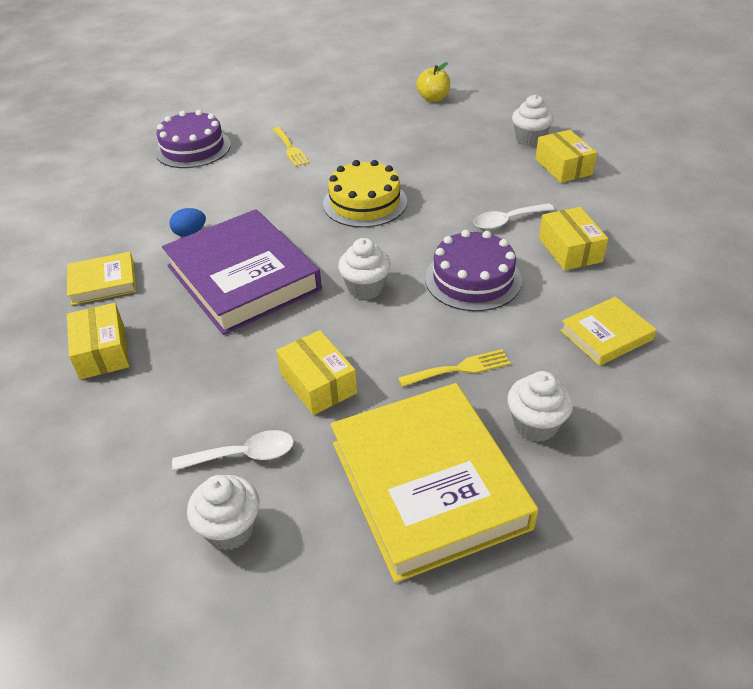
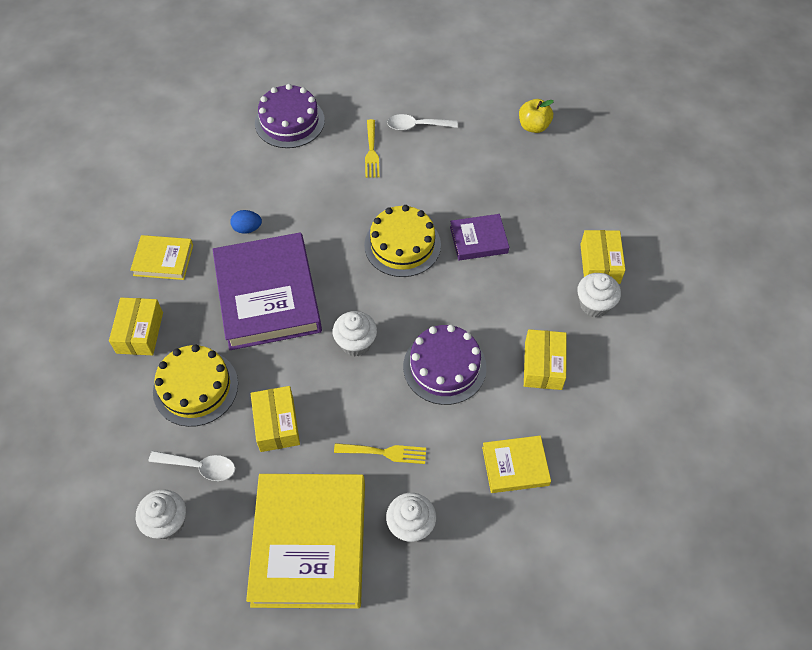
camera: 20 degrees right, 15 degrees up
(199, 380) = (195, 387): none -> yellow cake
(438, 180) = (478, 240): none -> purple book
(507, 221) = (510, 312): white spoon -> white spoon (416, 126)
(530, 139) = (591, 216): white cupcake -> white cupcake (594, 305)

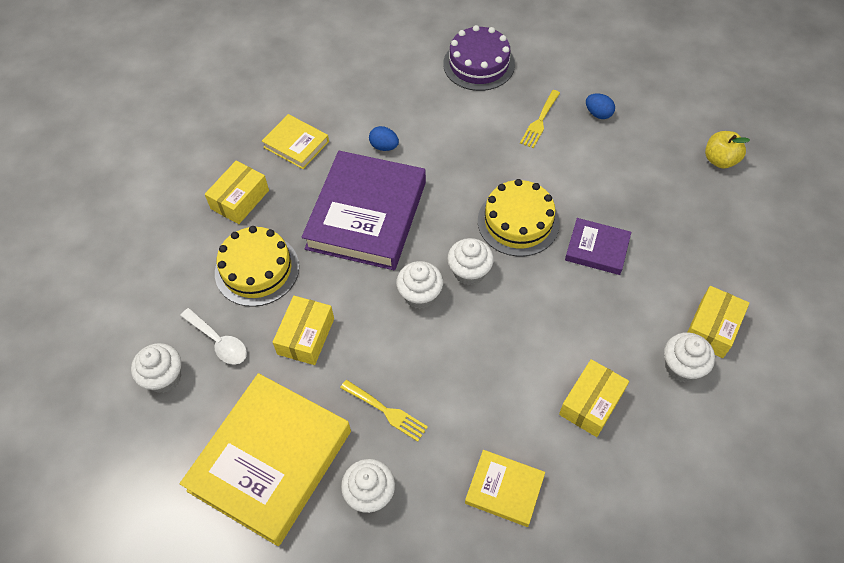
camera: 30 degrees right, 0 degrees up
(386, 305) = (469, 272): none -> white cupcake
(416, 126) = (598, 114): white spoon -> blue egg
(444, 367) = (491, 357): purple cake -> none

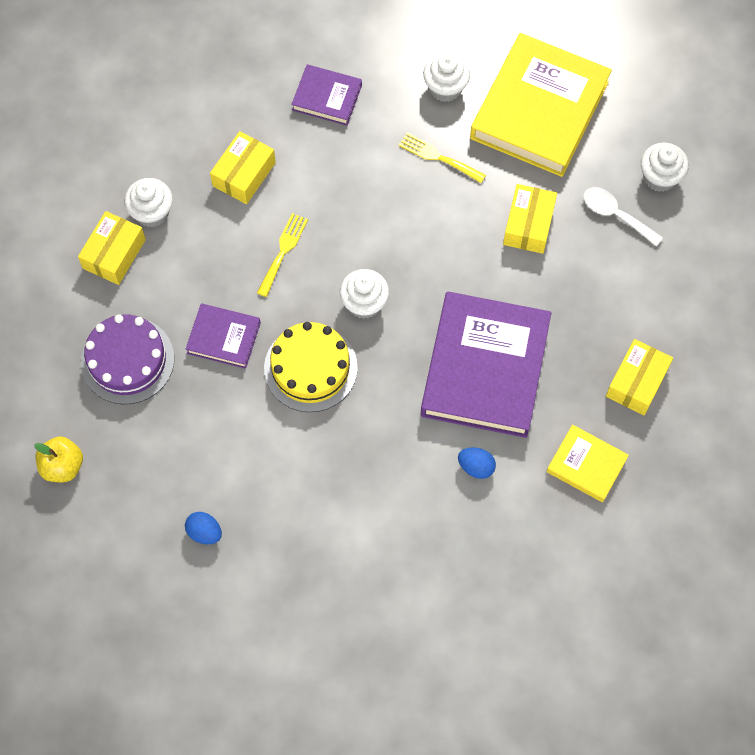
camera: 175 degrees right, 10 degrees up
(257, 269) = (596, 295): yellow cake -> none
(420, 295) = (416, 274): white cupcake -> none
(479, 64) = (361, 613): purple cake -> purple cake (127, 360)
(504, 489) = (327, 97): yellow book -> purple book
(540, 121) = (280, 516): yellow fork -> yellow fork (283, 251)

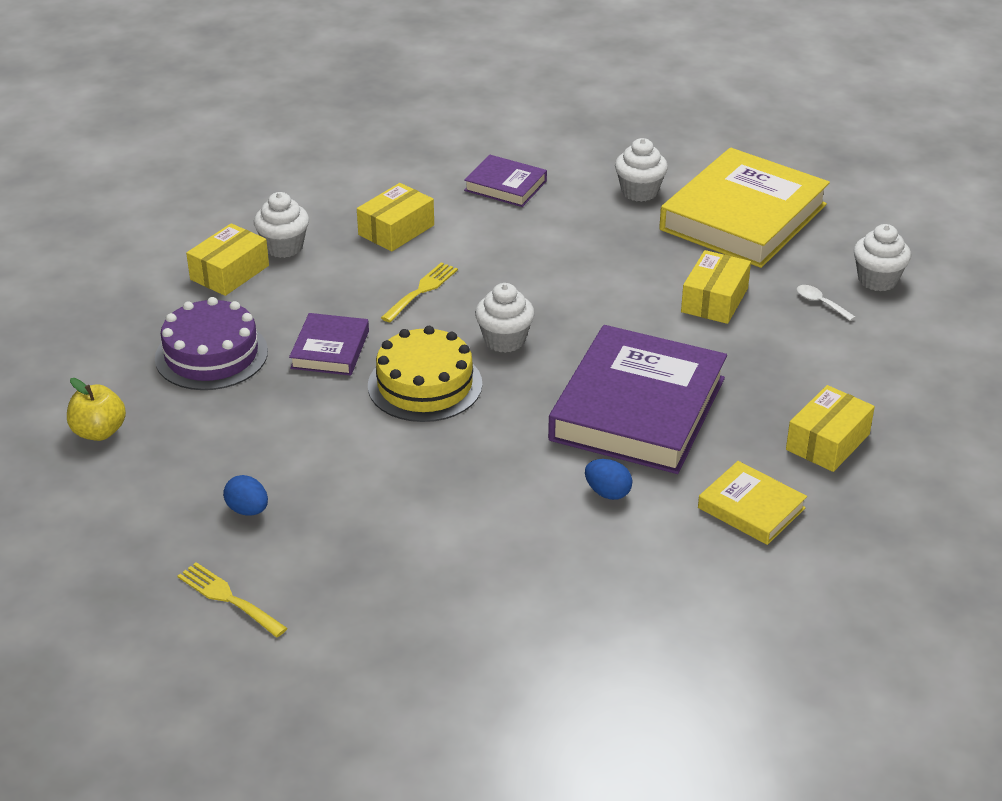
camera: 10 degrees right, 30 degrees down
(223, 338) = (330, 349): purple book -> purple book turned 75 degrees clockwise
(438, 157) = (619, 239): yellow fork -> yellow fork (228, 598)
(615, 215) = (820, 303): white spoon -> white spoon, size x0.64

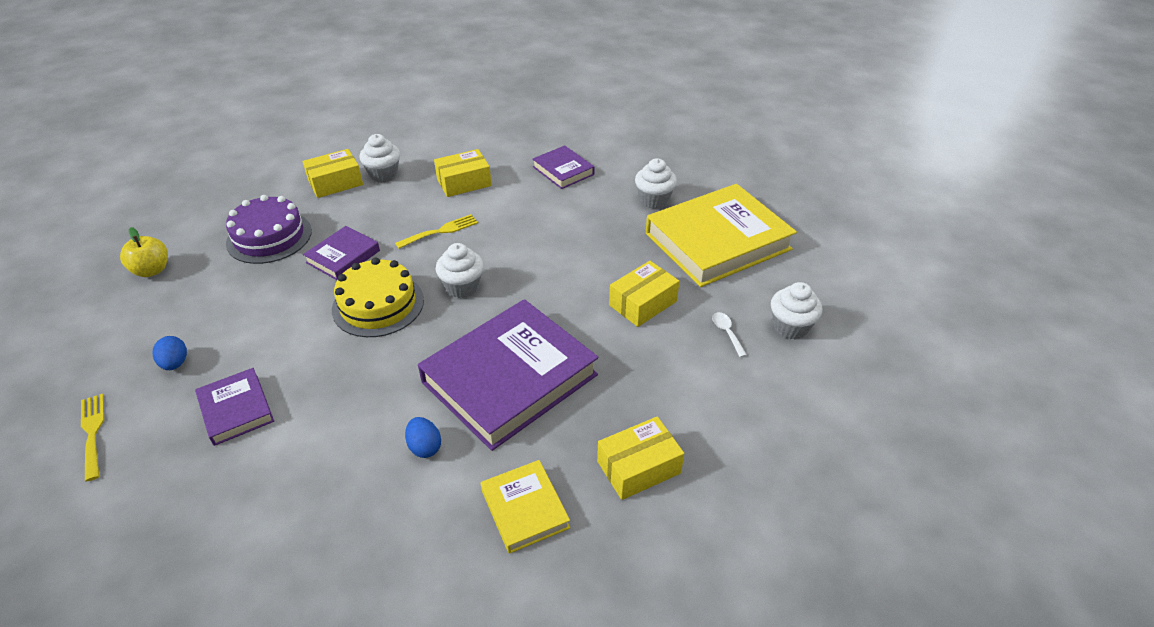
camera: 25 degrees right, 5 degrees up
(370, 527) = (236, 409): none -> purple book

